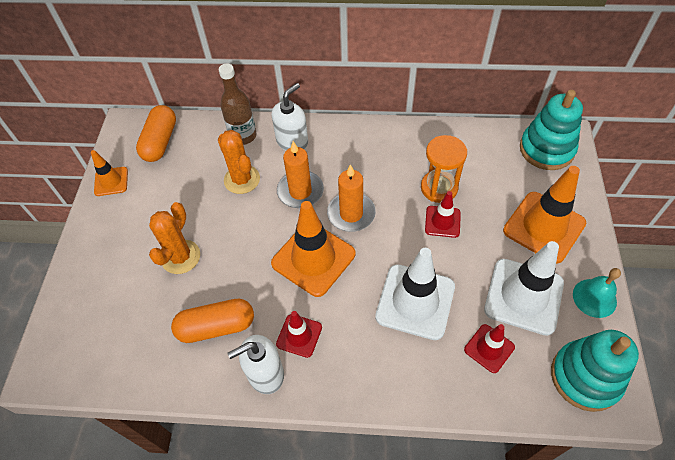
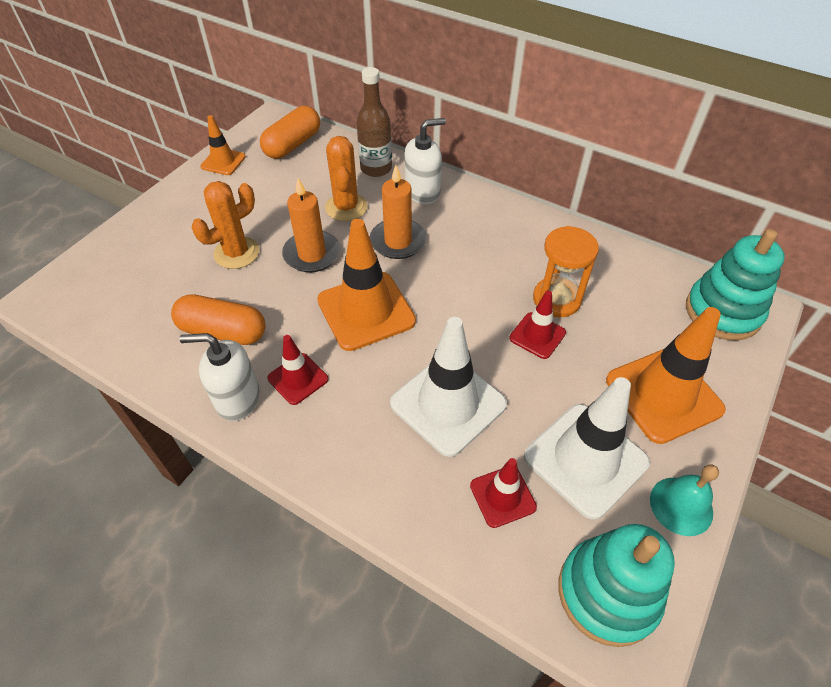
camera: 25 degrees right, 5 degrees down
(351, 214) = (437, 284): orange candle -> orange candle (312, 254)

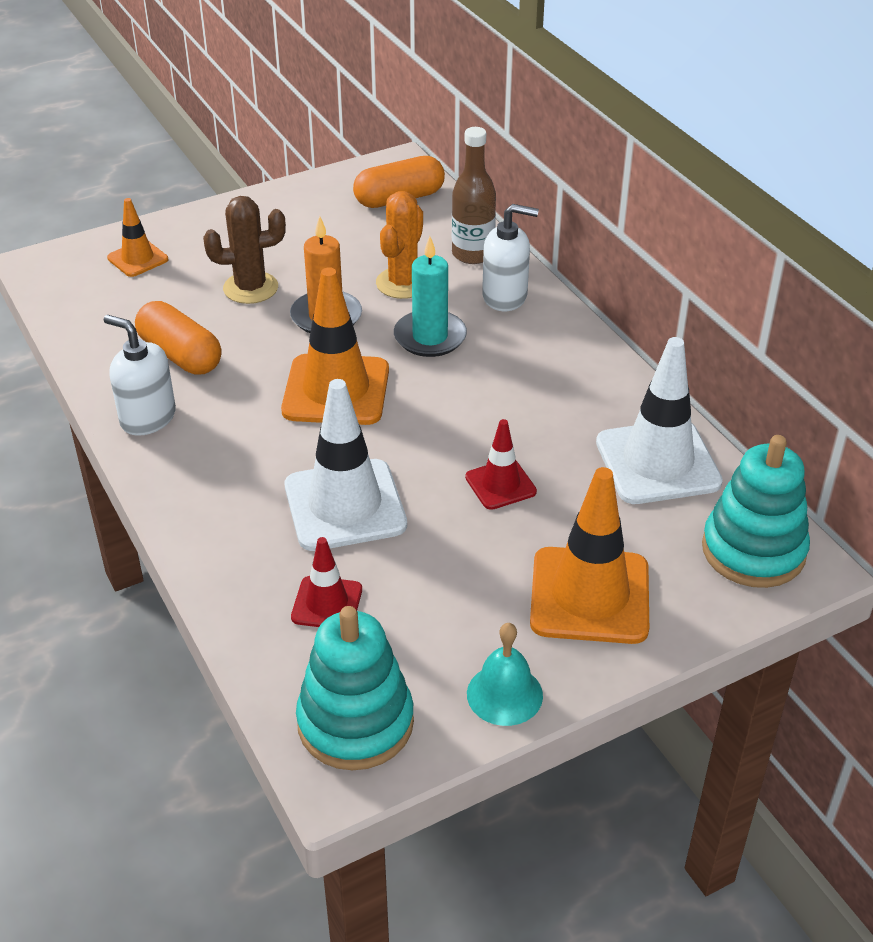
camera: 30 degrees right, 10 degrees down
(223, 162) = (309, 192): orange traffic cone -> orange traffic cone (138, 259)
(236, 253) = (250, 288): orange cactus -> brown cactus
(298, 379) = (217, 424): red traffic cone -> none
(398, 241) = (430, 337): orange candle -> turquoise candle
(556, 299) = (558, 459): orange hourglass -> none
(585, 459) = (442, 612): white traffic cone -> white traffic cone (657, 462)

